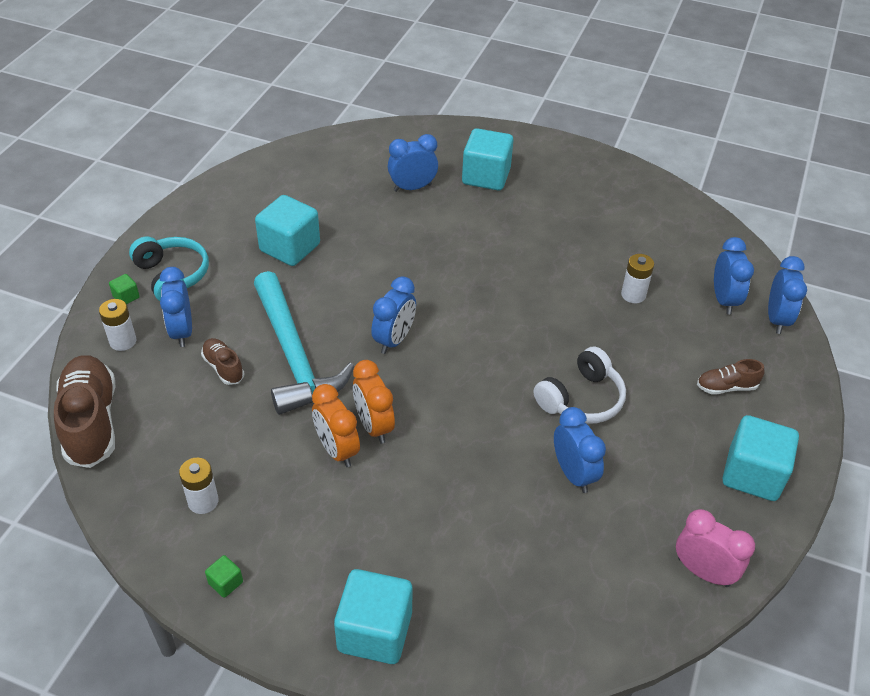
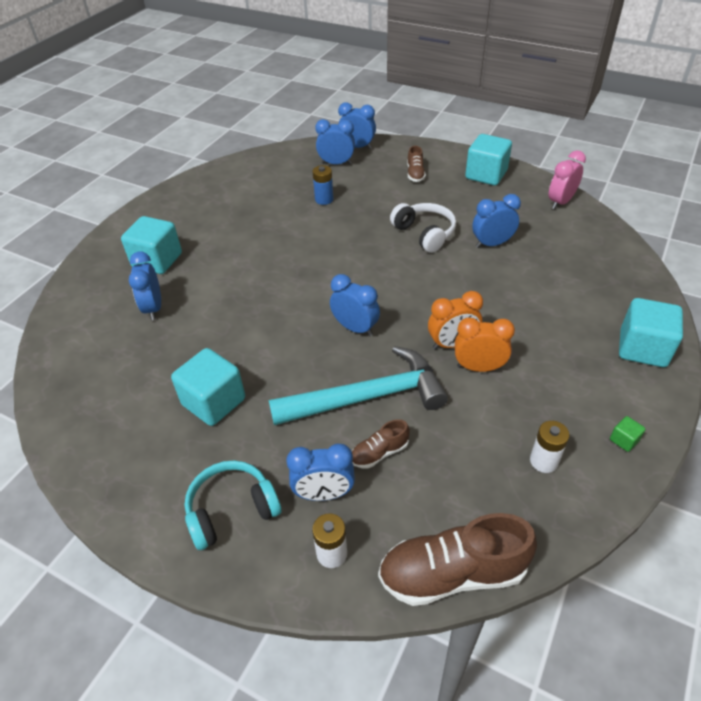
camera: 80 degrees left, 0 degrees up
(126, 297) = (257, 558): green cube -> none
(337, 450) = (479, 367): orange clock -> orange clock turned 150 degrees counterclockwise
(633, 295) = (324, 199): white battery -> blue battery

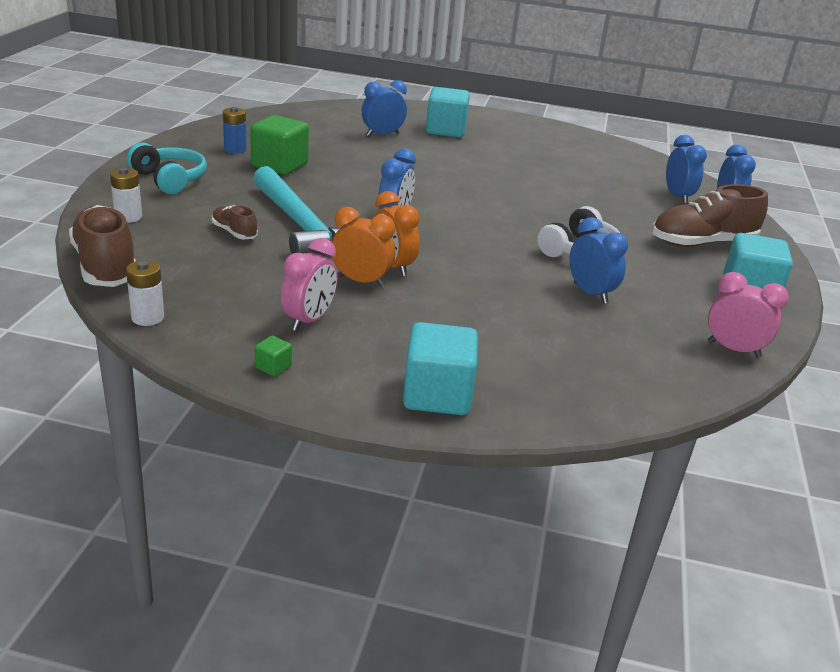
camera: 70 degrees right, 15 degrees down
(214, 402) = (279, 165): turquoise cube -> green cube
(324, 199) = (599, 193): blue battery -> blue battery (235, 149)
(324, 494) = (187, 211): blue clock -> none
(415, 174) = (702, 243): brown shoe -> brown shoe, size x2.00
(479, 367) = (361, 281): orange clock -> orange clock turned 60 degrees counterclockwise
(543, 461) = (235, 314): white battery -> white battery (148, 317)
(548, 409) = (309, 320): none -> pink clock

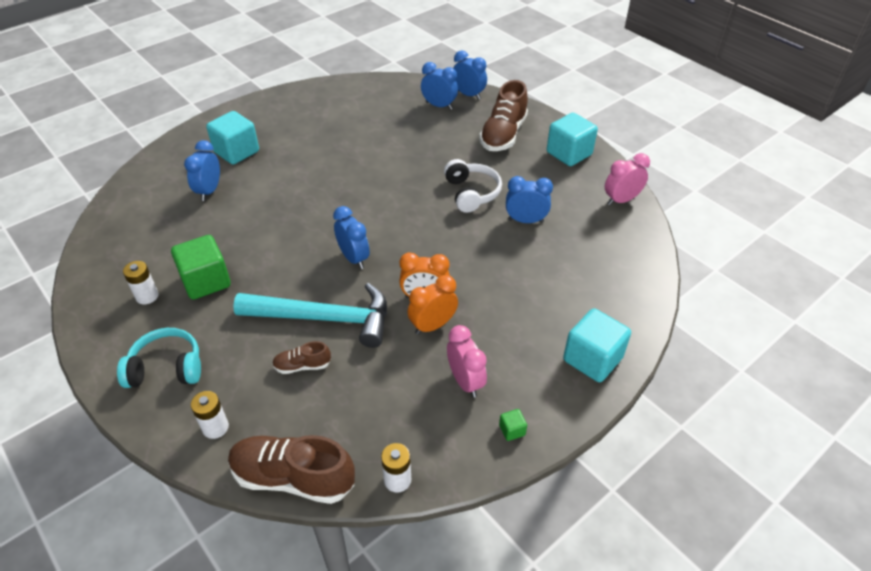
camera: 50 degrees left, 15 degrees up
(235, 149) = (147, 296): blue battery -> white battery

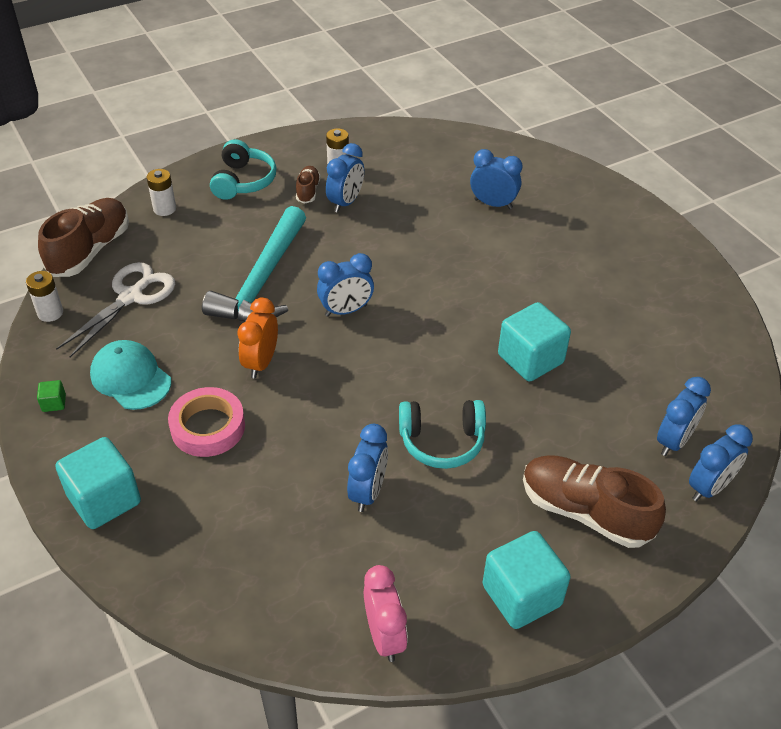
camera: 100 degrees right, 0 degrees up
(206, 281) = (345, 202): green cube -> blue clock
(236, 152) = (567, 225): turquoise cube -> turquoise cube (530, 359)
(302, 366) = (207, 262): brown shoe -> brown shoe (308, 191)
(361, 414) = (131, 296): none -> white scissors
(432, 325) = (217, 363): orange clock -> none
(465, 381) = (130, 378): pink clock -> turquoise cap
(471, 193) = (442, 441): white headphones -> turquoise headphones
(501, 315) = (208, 427): none -> pink tape

